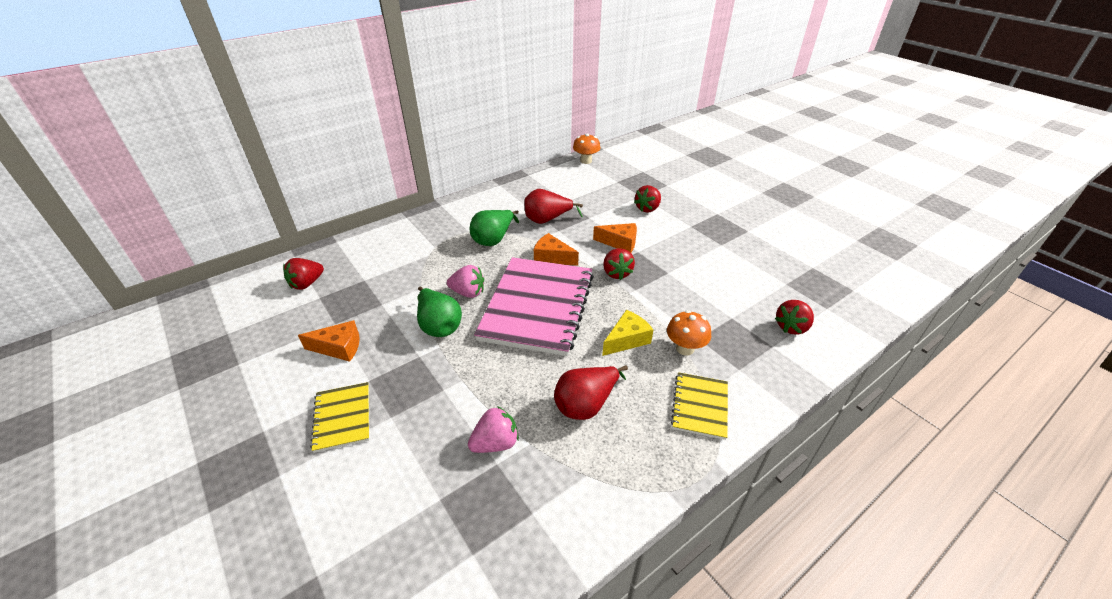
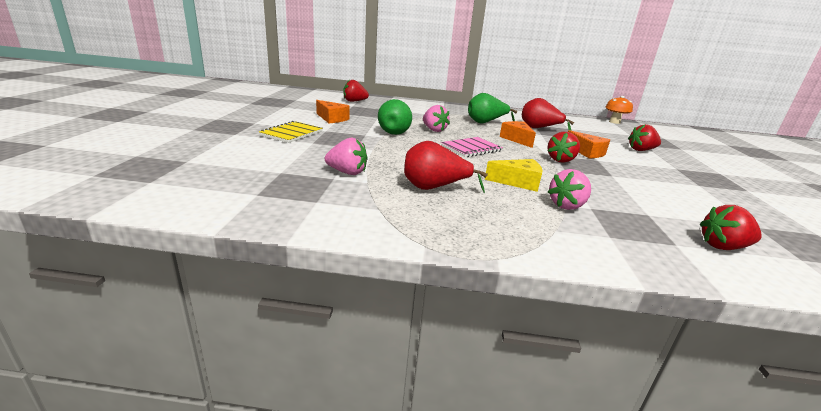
camera: 40 degrees right, 15 degrees down
(537, 306) = (471, 148): pink notebook -> pink notebook, size x0.47
(685, 348) = (567, 205): orange mushroom -> pink strawberry
(700, 406) = (532, 231): yellow notebook -> none

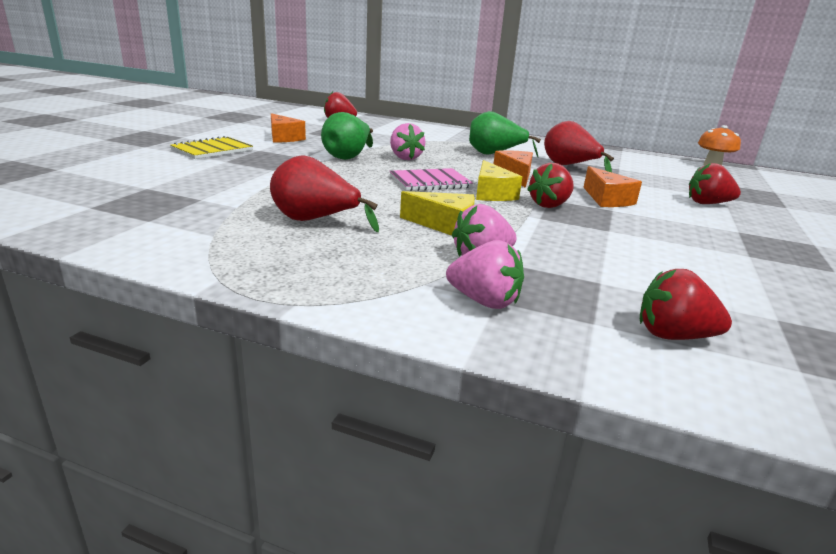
camera: 15 degrees right, 0 degrees up
(347, 172) = (225, 195): pink strawberry -> pink strawberry (484, 301)
(518, 154) = (492, 193): none -> yellow cheese

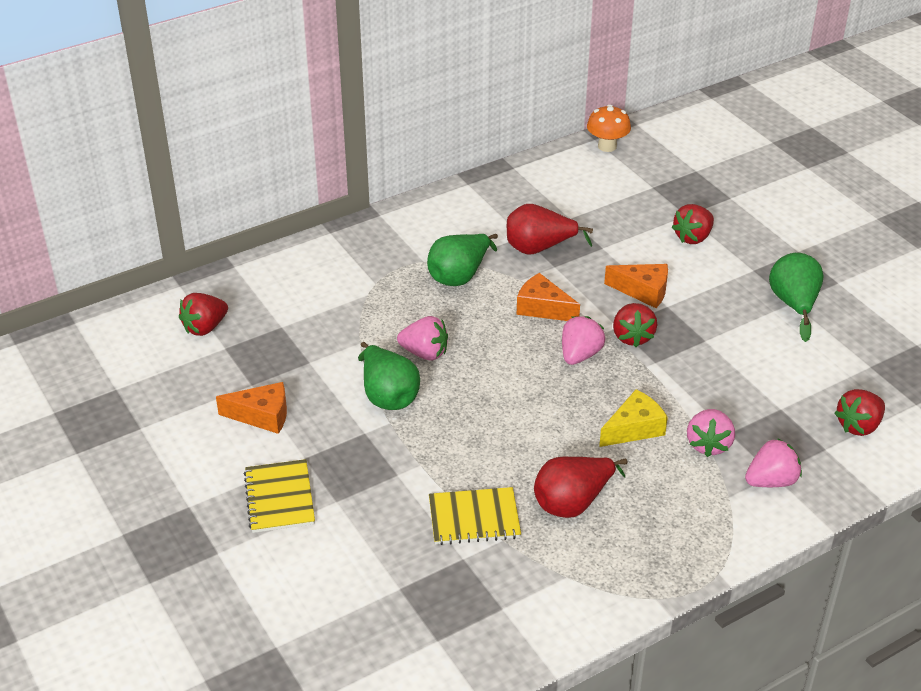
camera: 50 degrees left, 15 degrees up
(252, 194) = (474, 518): none -> yellow notebook
(430, 182) = (519, 378): pink notebook -> none
(492, 193) = (580, 355): yellow cheese -> pink strawberry
(747, 257) = (793, 305): none -> green pear

